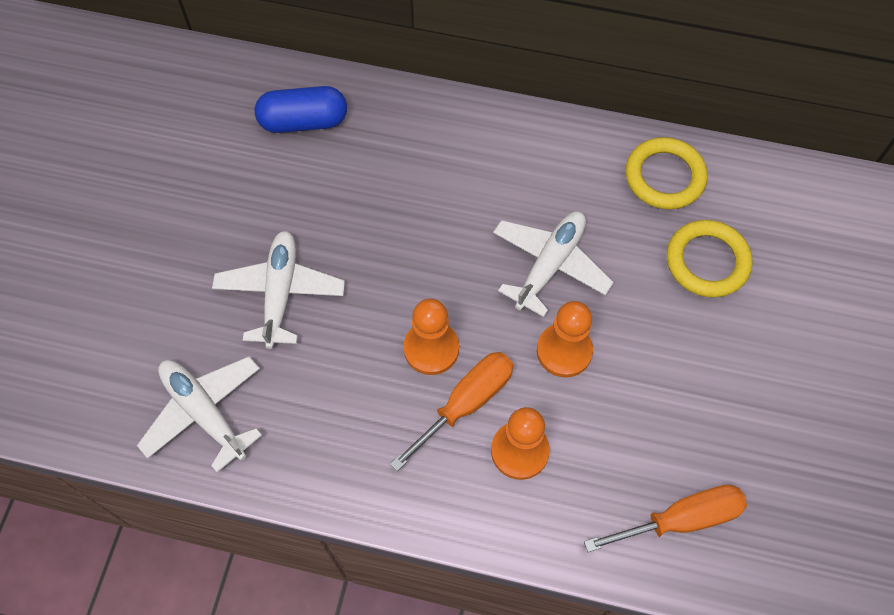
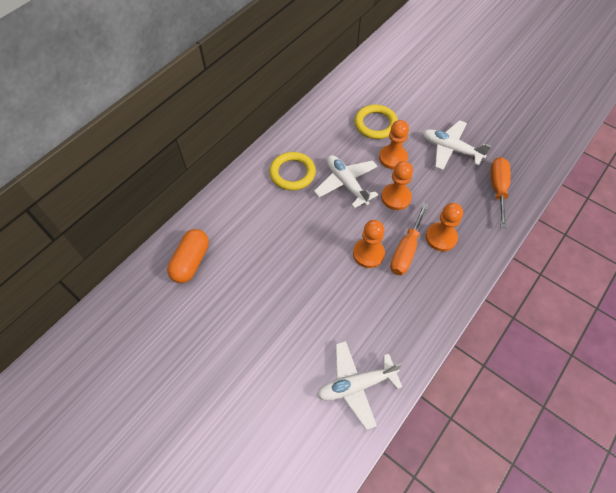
camera: 65 degrees left, 5 degrees down
(280, 293) = (298, 315): white plane -> white plane (450, 149)
(303, 121) = (191, 261): blue capsule -> orange capsule
(466, 403) = (406, 250): orange screwdriver -> orange screwdriver turned 135 degrees counterclockwise
(647, 316) = (393, 158): none -> orange pawn
(664, 177) = (322, 120): yellow ring -> yellow ring (292, 173)

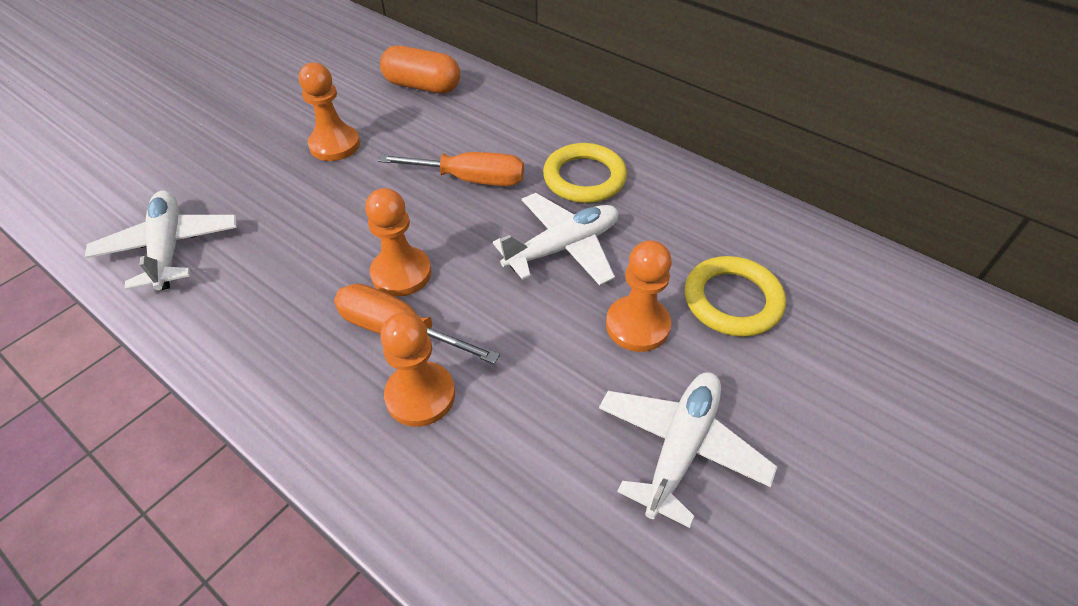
camera: 90 degrees right, 10 degrees down
(396, 197) = (529, 323): orange pawn -> orange pawn (335, 145)
(498, 189) = (555, 549): orange screwdriver -> orange screwdriver (471, 179)

